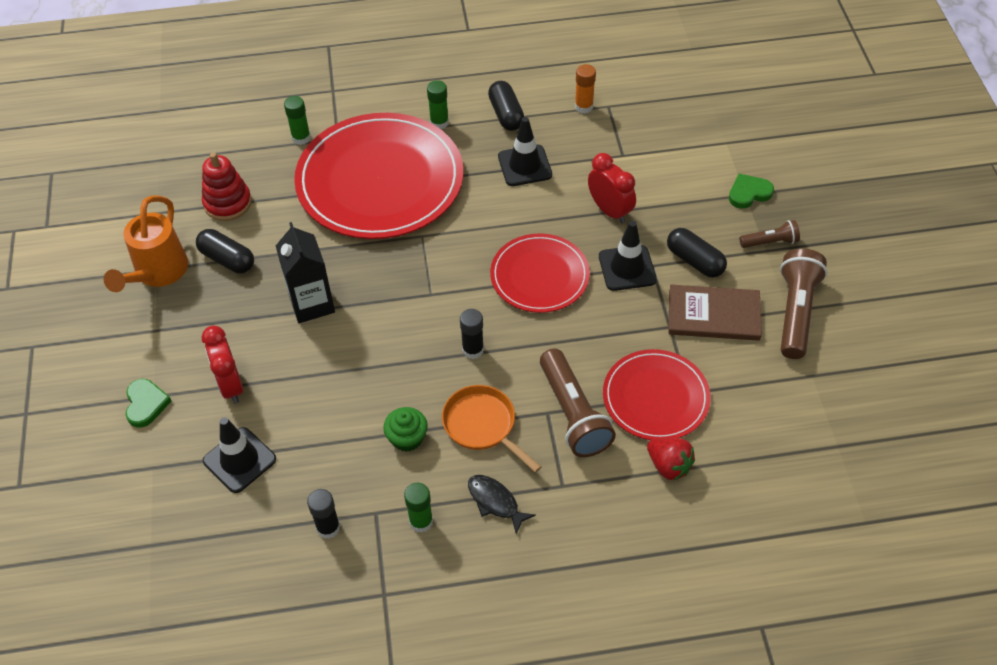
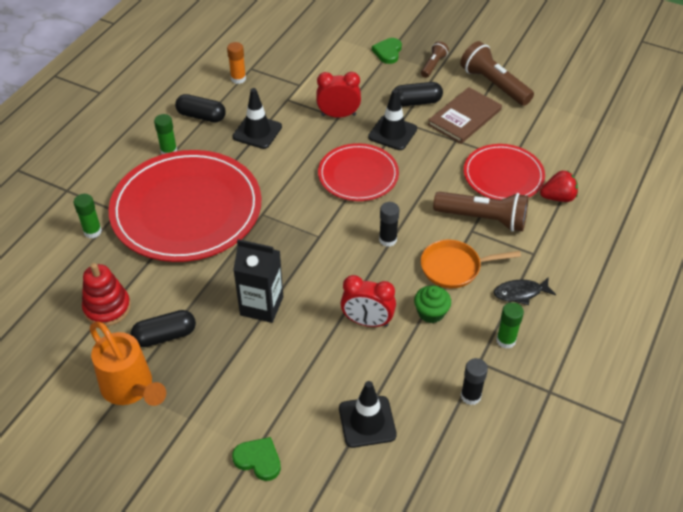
camera: 55 degrees left, 5 degrees down
(231, 385) = (291, 393): red clock -> red clock (367, 321)

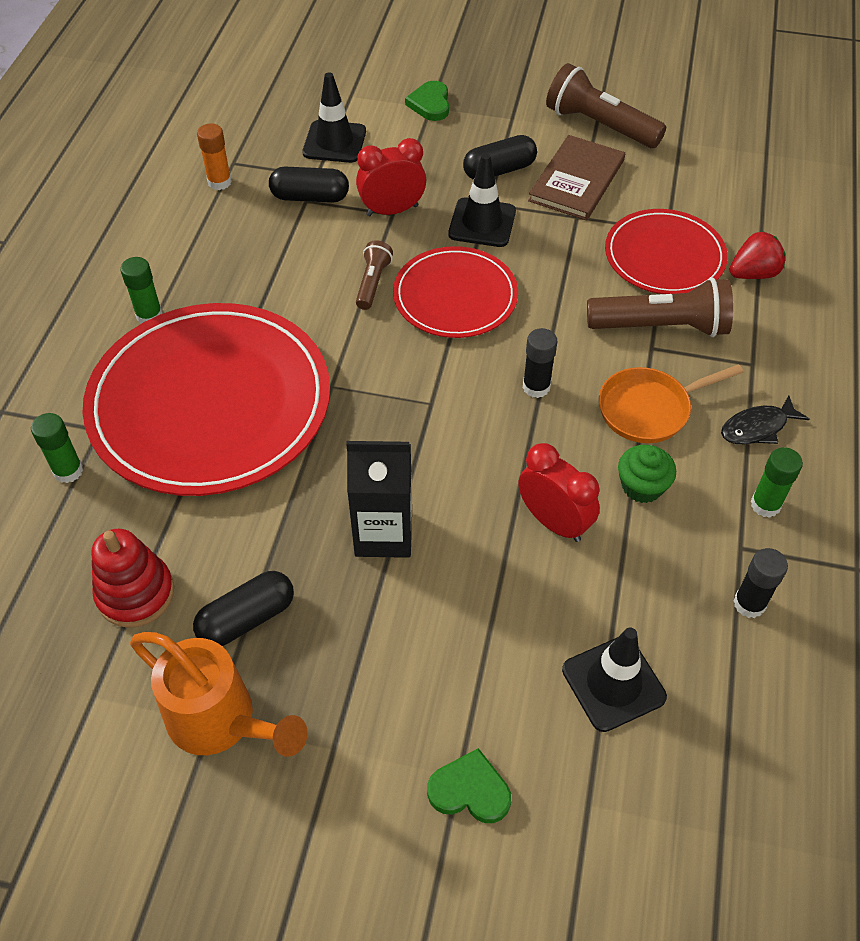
camera: 15 degrees left, 5 degrees up
(201, 116) = (182, 250): black capsule -> black capsule (310, 197)
(257, 132) = (278, 259): black traffic cone -> black traffic cone (334, 142)
(367, 321) = (554, 522): red clock -> red clock turned 135 degrees counterclockwise
(433, 65) = (503, 112): brown flashlight -> brown flashlight (373, 283)

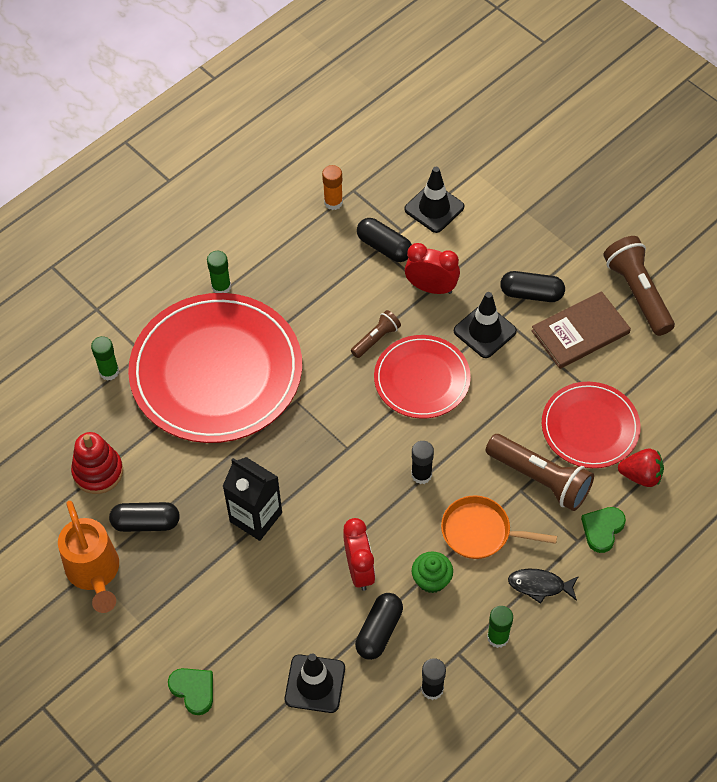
camera: 35 degrees right, 5 degrees up
(430, 104) = (527, 209): green heart -> green heart (602, 529)
(634, 576) = (379, 631): none -> black capsule

